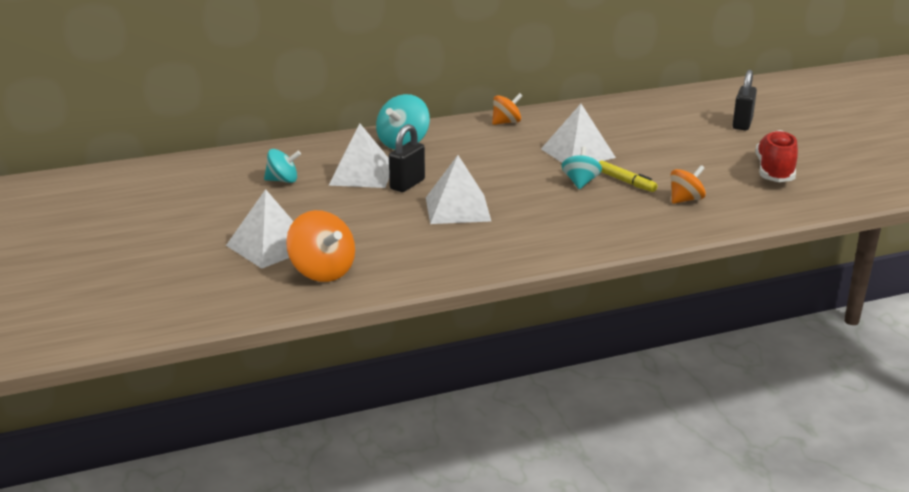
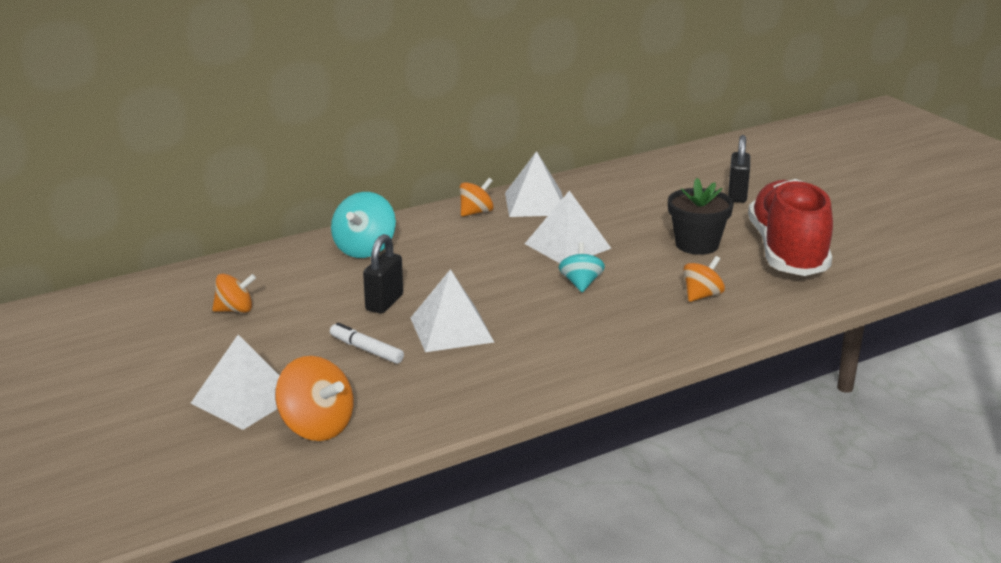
camera: 10 degrees left, 0 degrees up
(283, 180) = (235, 310): turquoise spinning top -> orange spinning top
(362, 174) = (327, 294): white pyramid -> white pyramid (535, 203)
(381, 218) = (366, 350): none -> white marker
(625, 182) = (630, 278): yellow marker -> none
(693, 160) = (697, 244): none -> black flower pot
(774, 171) = (787, 252): red shoe -> red shoe, size x1.60

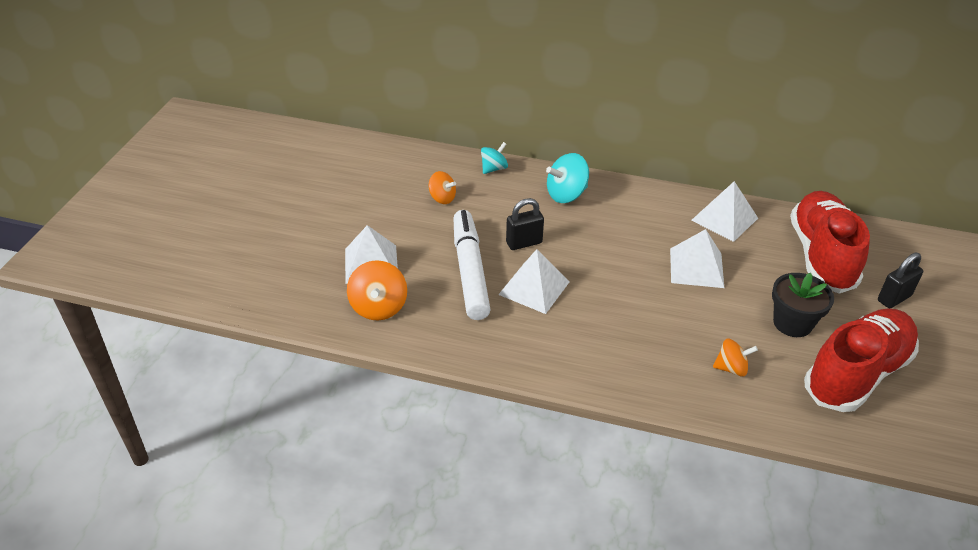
camera: 45 degrees right, 15 degrees up
(366, 350) = (470, 271): white marker -> white marker, size x2.20
(476, 212) = (674, 204): orange spinning top -> none
(581, 284) = (661, 304): turquoise spinning top -> turquoise spinning top (494, 168)
(647, 193) = (821, 256): none -> red shoe

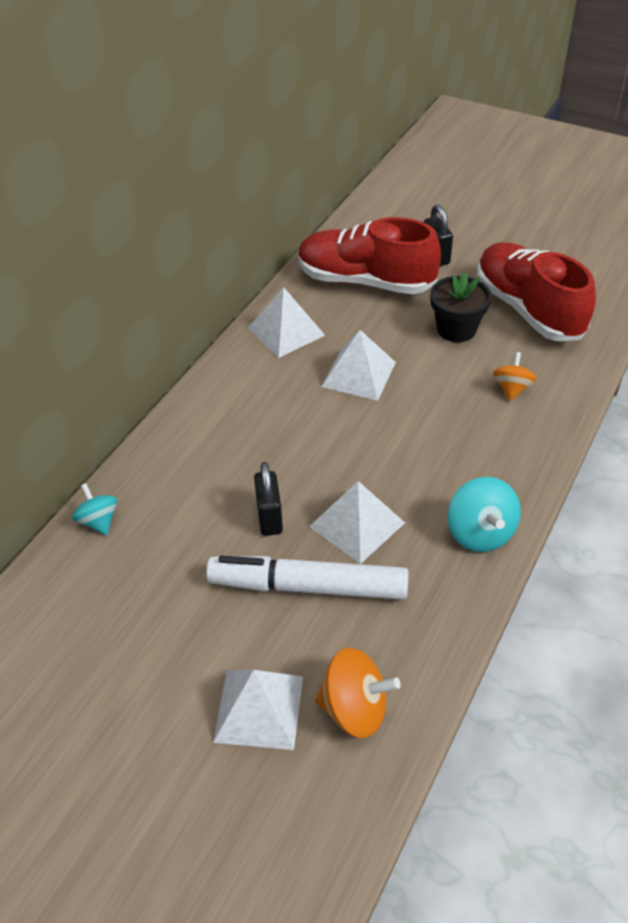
camera: 75 degrees left, 5 degrees up
(442, 198) = (140, 594): orange spinning top -> none
(566, 194) = (189, 455): turquoise spinning top -> turquoise spinning top (480, 533)

